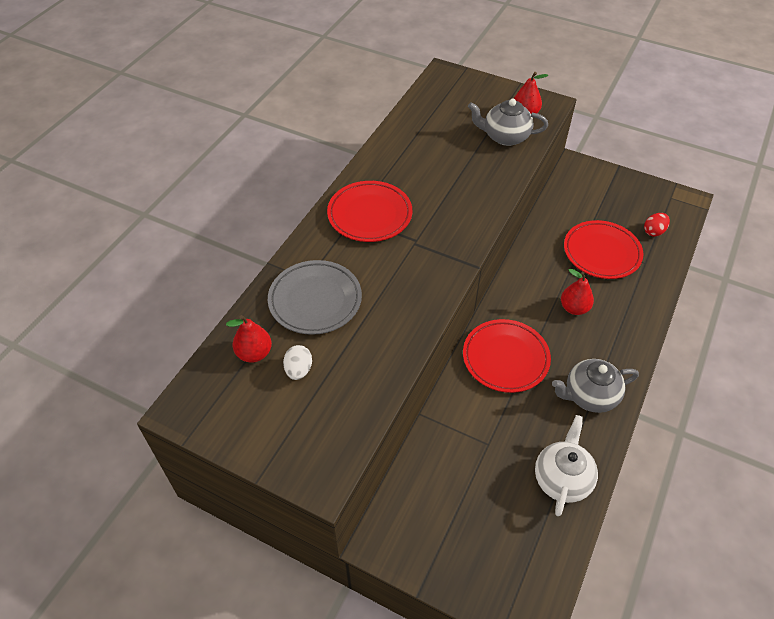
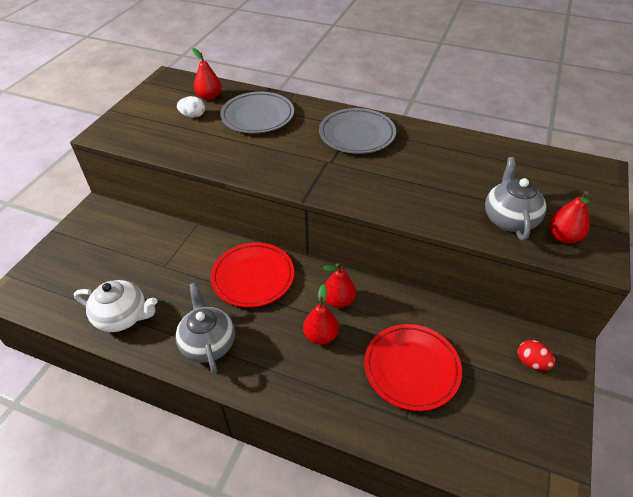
camera: 85 degrees right, 5 degrees down
(369, 215) = (357, 135): red plate -> grey plate
(534, 292) = (338, 300): none -> red pear
(654, 231) = (468, 436): red egg -> red egg (531, 362)

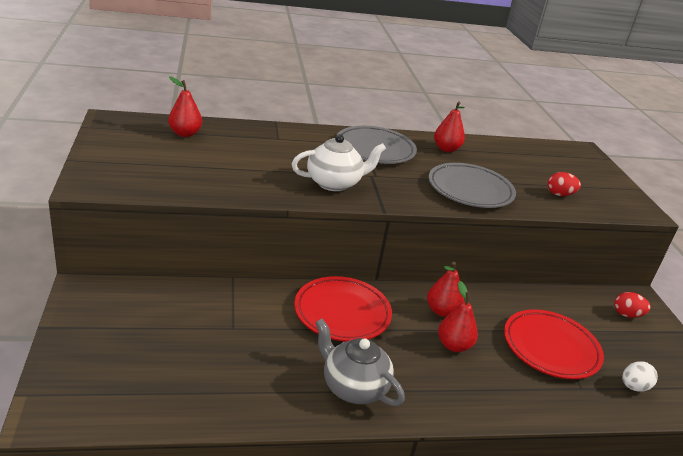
camera: 35 degrees left, 15 degrees down
(123, 317) = (231, 392): white teapot -> white teapot (334, 183)
(193, 116) = (185, 153): white egg -> white egg (633, 387)
(257, 116) = (260, 146): grey plate -> grey plate (470, 190)
(509, 219) = (559, 194): grey teapot -> red egg
(563, 236) = (606, 199): red pear -> red pear (446, 149)

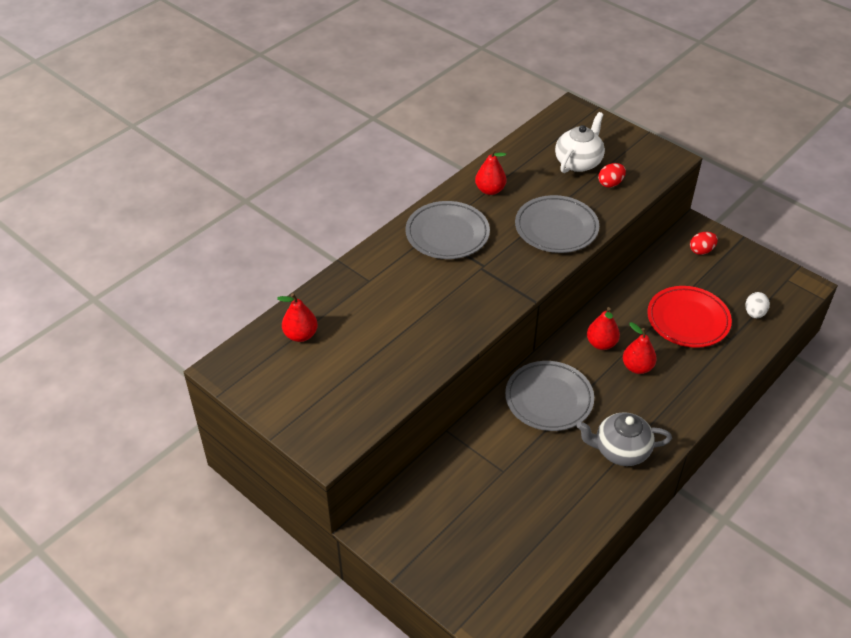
camera: 35 degrees left, 15 degrees up
(334, 183) = (470, 298): white teapot -> white teapot (578, 162)
(342, 313) = (549, 399): red plate -> grey plate

